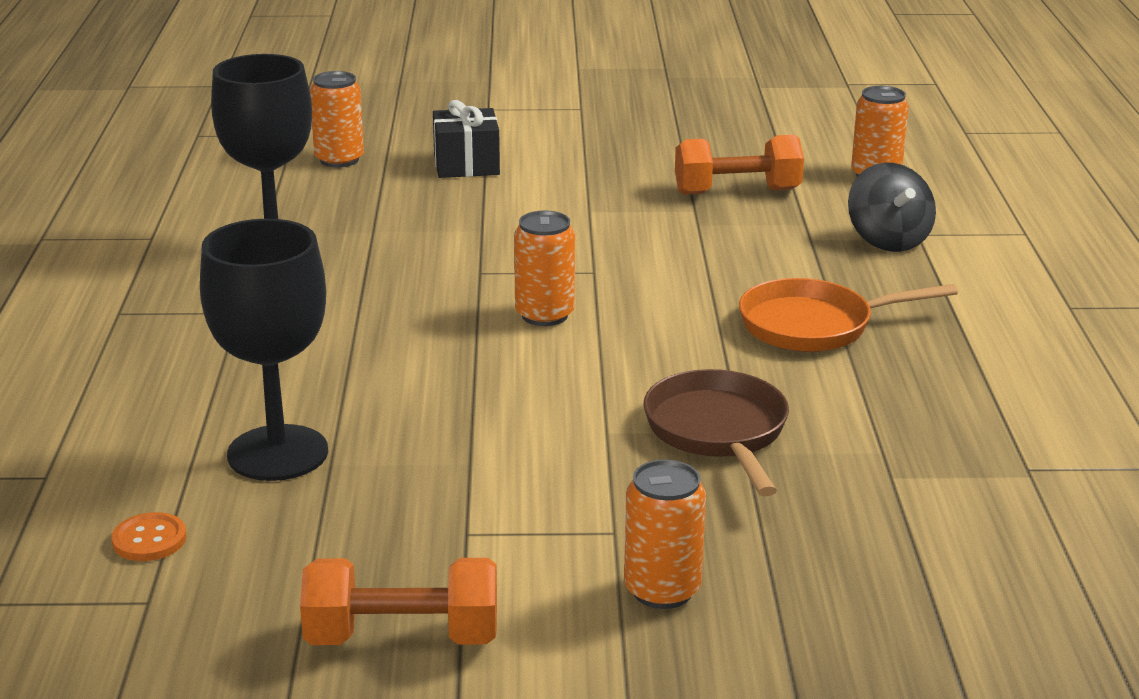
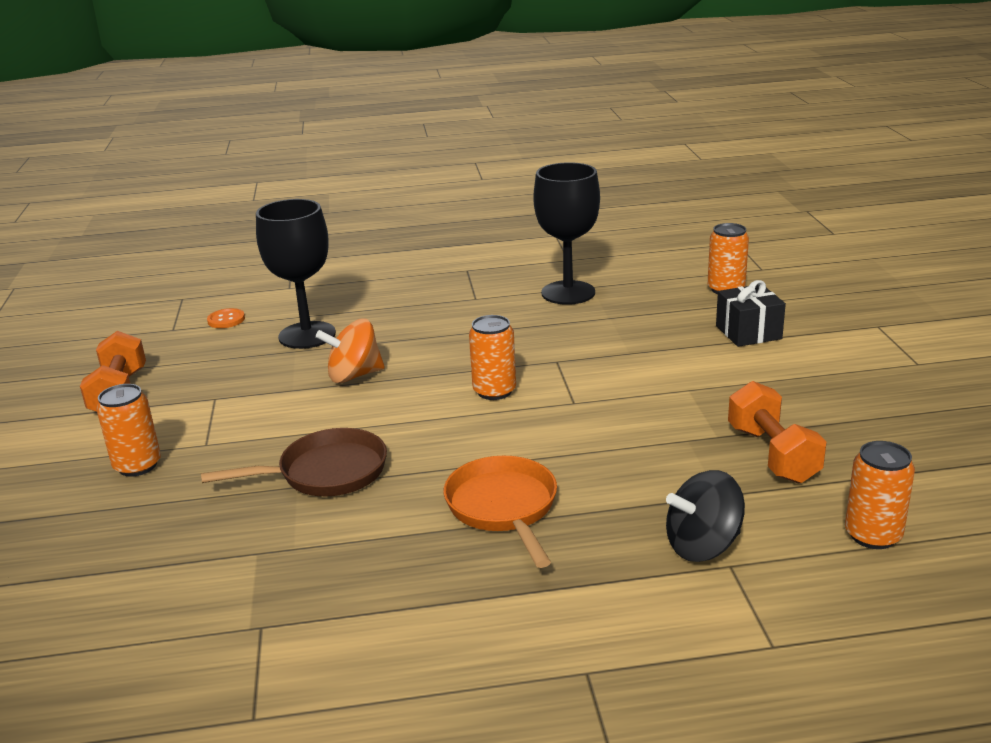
camera: 85 degrees right, 0 degrees up
(449, 412) = (354, 375): none -> orange spinning top

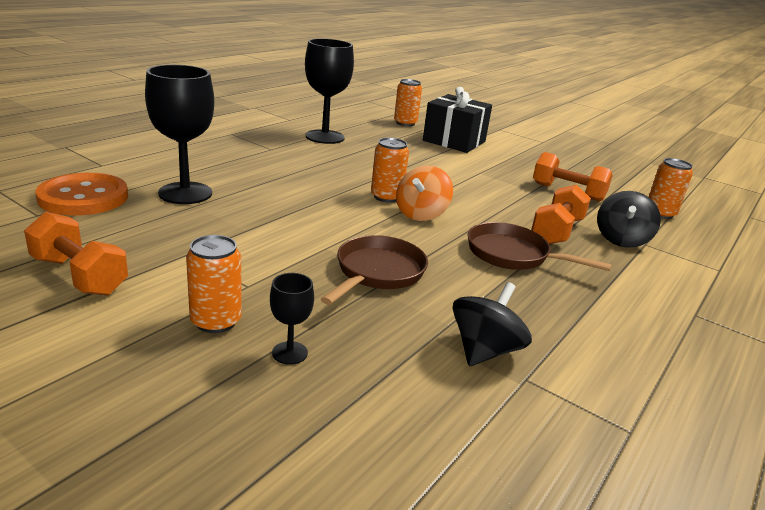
camera: 50 degrees left, 0 degrees up
(139, 513) = (289, 353): none -> black goblet
(226, 320) = (83, 197): orange button -> orange button, size x2.27
(276, 585) = (484, 350): none -> black spinning top
(354, 375) = (276, 210): orange spinning top -> orange spinning top (421, 214)
(504, 508) = (513, 255): orange pan -> brown pan
(627, 501) = (557, 231): none -> orange dumbbell
(748, 332) = (454, 141): black gift -> black gift, size x1.57

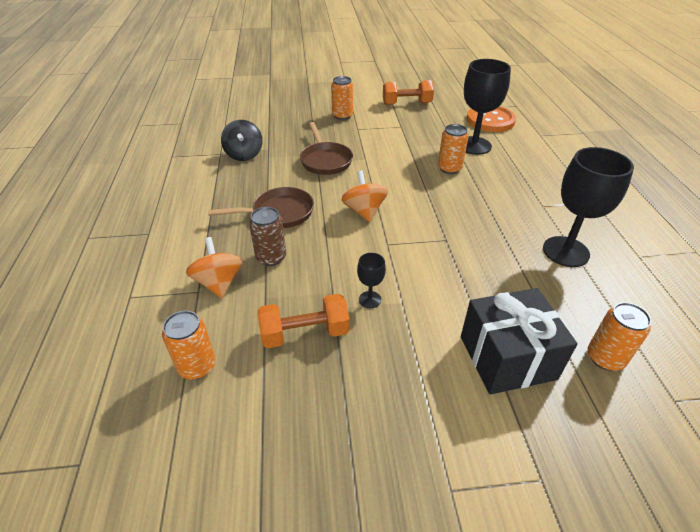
camera: 140 degrees right, 15 degrees up
(289, 353) = (306, 120): black goblet -> black goblet (370, 299)
(386, 197) = (403, 212): orange can -> orange can (449, 168)
(557, 231) = (271, 257): orange dumbbell -> brown can
(621, 240) = (219, 283): black spinning top -> orange spinning top

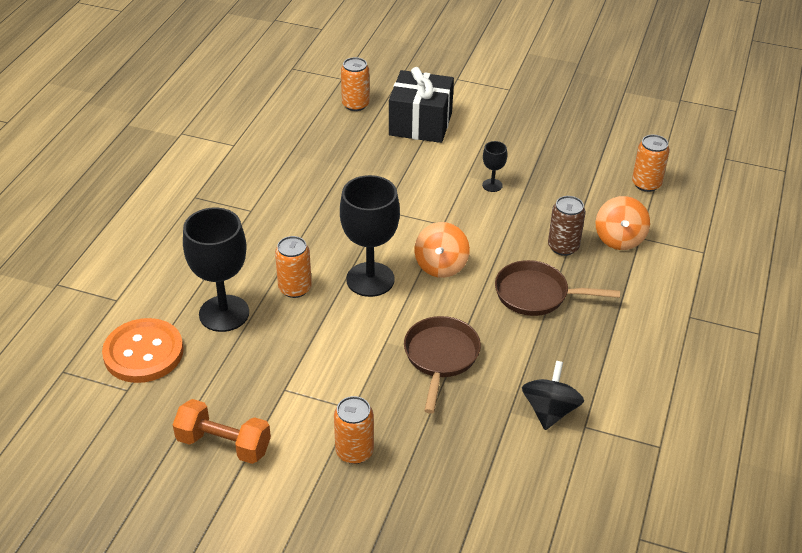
camera: 155 degrees left, 0 degrees up
(305, 333) = (557, 179): orange dumbbell -> none
(565, 251) = (289, 167): black goblet -> black goblet (370, 279)

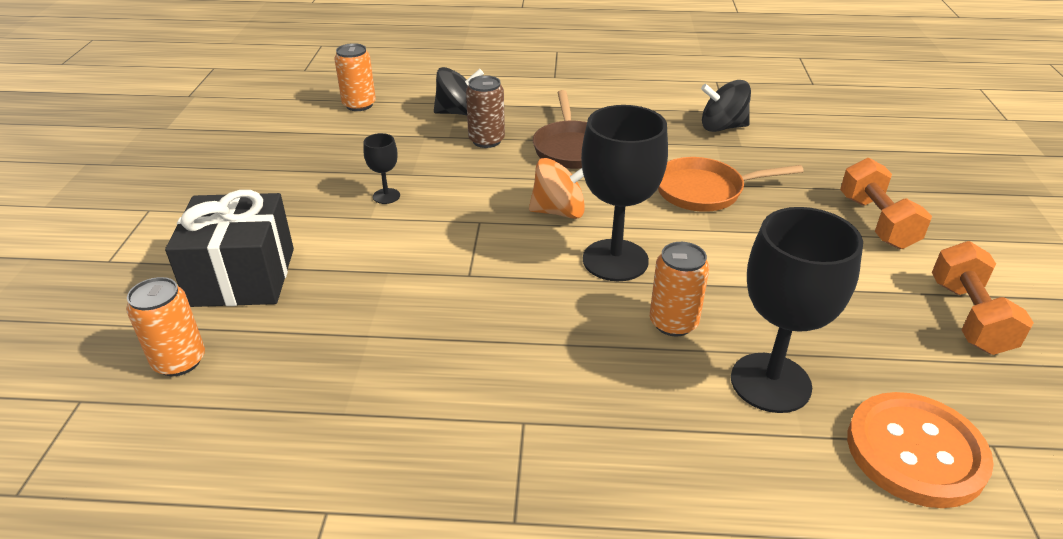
camera: 105 degrees left, 5 degrees down
(354, 451) = (876, 222): orange can -> orange dumbbell
(440, 357) = (705, 191): brown pan -> orange pan
(619, 239) = (459, 113): orange spinning top -> black spinning top

